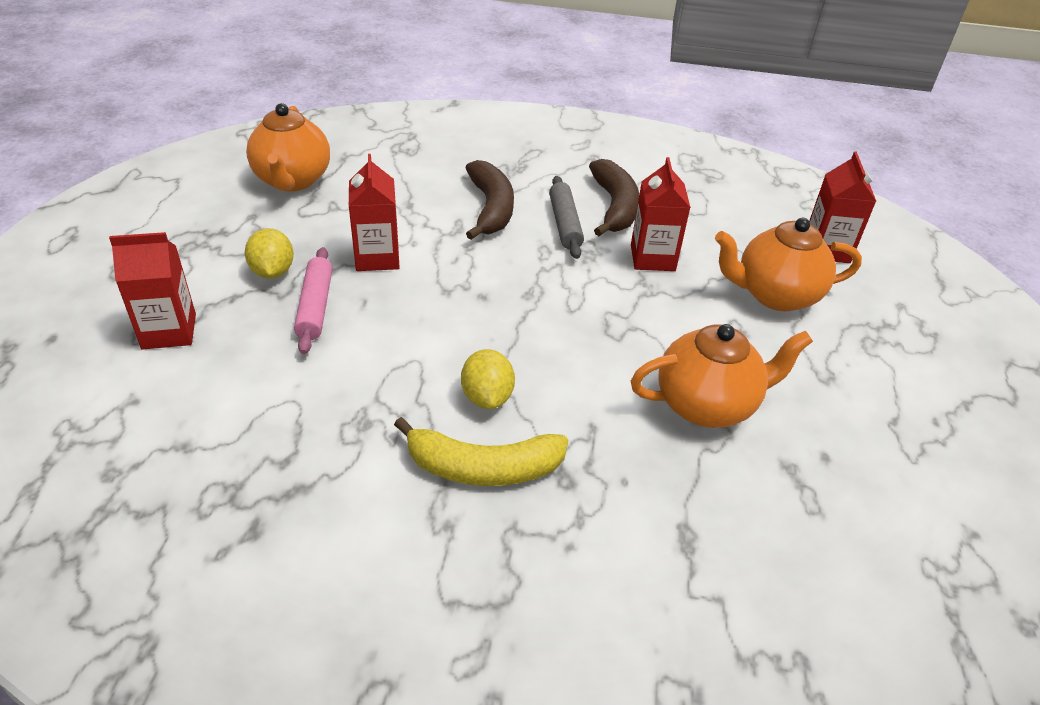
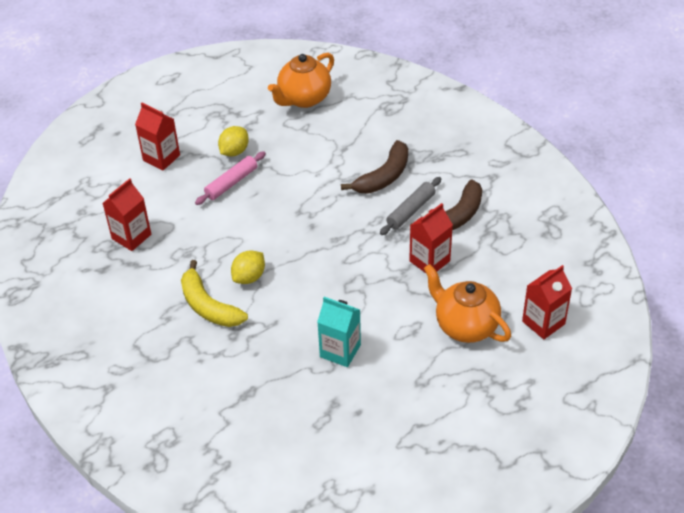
camera: 50 degrees right, 5 degrees up
(377, 257) = (290, 172): red carton -> red carton (131, 236)
(707, 404) = (340, 351): orange teapot -> turquoise carton

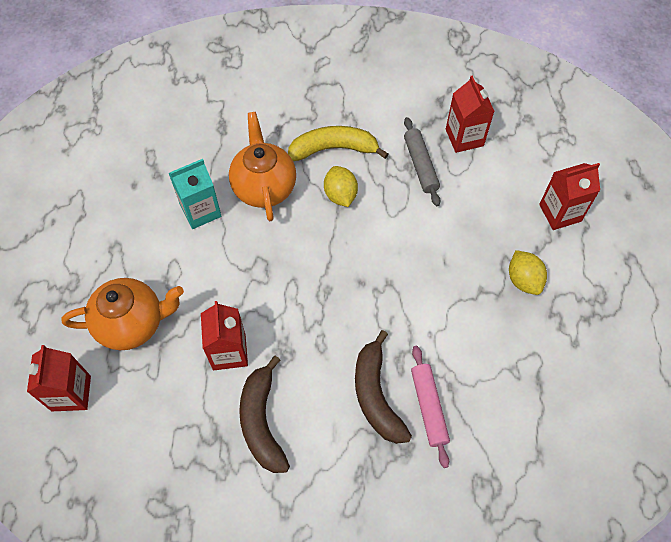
camera: 125 degrees right, 15 degrees up
(231, 183) = (476, 250): pink rolling pin -> pink rolling pin (428, 407)
(303, 99) = (567, 402): orange teapot -> orange teapot (264, 187)
(410, 210) = (307, 385): grey rolling pin -> grey rolling pin (420, 165)

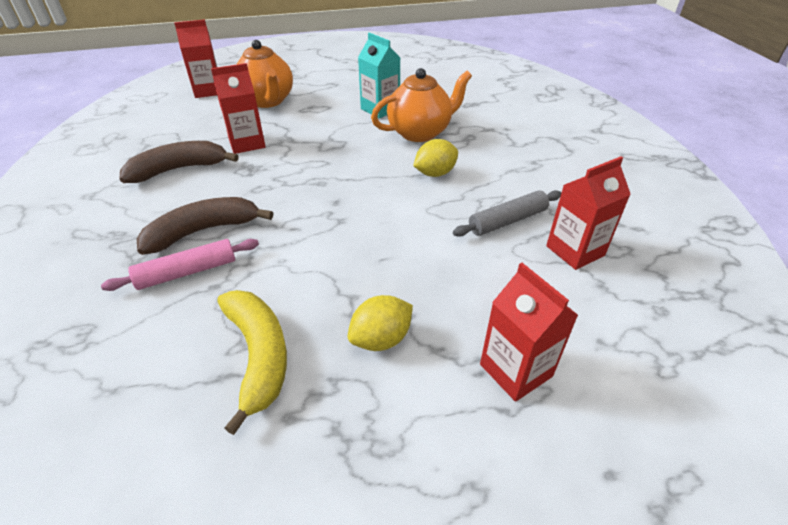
camera: 75 degrees right, 20 degrees down
(333, 149) = (488, 161): yellow banana -> yellow banana (258, 355)

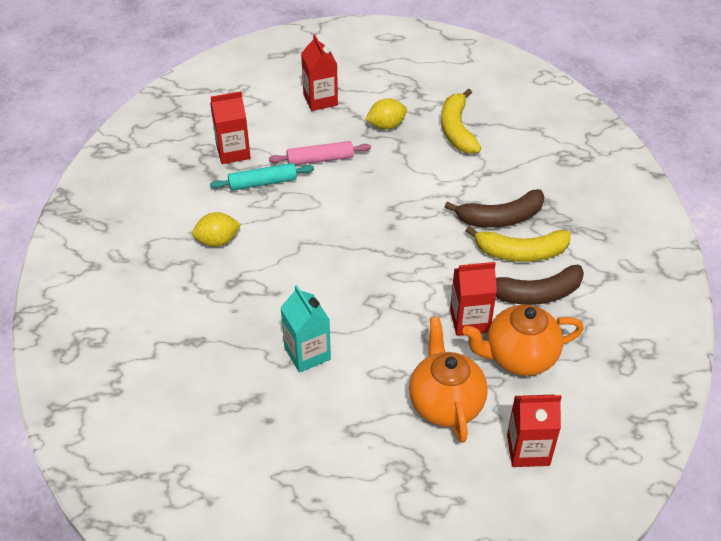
camera: 165 degrees left, 5 degrees up
(185, 200) = (521, 252): none -> yellow banana
(187, 272) = (507, 186): pink rolling pin -> pink rolling pin (320, 159)
(420, 132) = (279, 300): orange teapot -> orange teapot (519, 357)
(435, 173) = (293, 240): yellow lemon -> yellow lemon (217, 241)
(507, 221) = (262, 182): grey rolling pin -> turquoise rolling pin

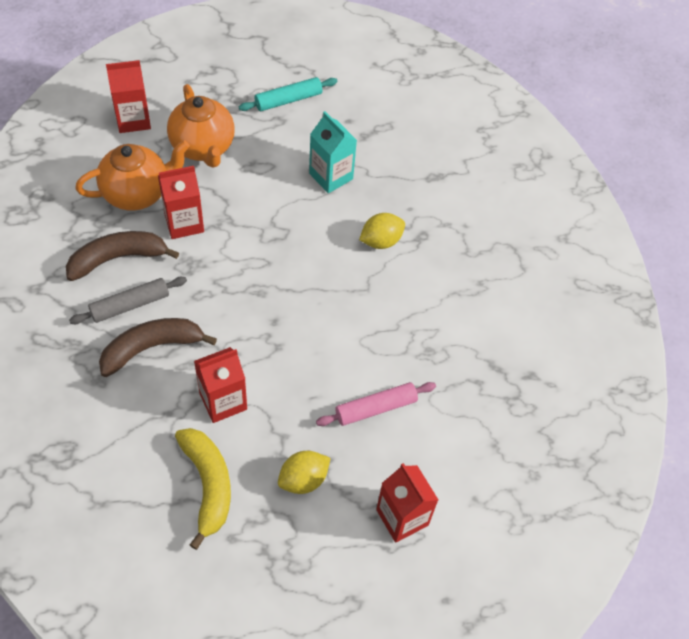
camera: 165 degrees right, 10 degrees up
(217, 241) = (454, 280): yellow lemon -> yellow lemon (381, 241)
(233, 152) = (484, 405): red carton -> red carton (223, 401)
(262, 182) = (433, 363): turquoise rolling pin -> turquoise rolling pin (288, 100)
(521, 252) = (130, 305): yellow banana -> grey rolling pin

